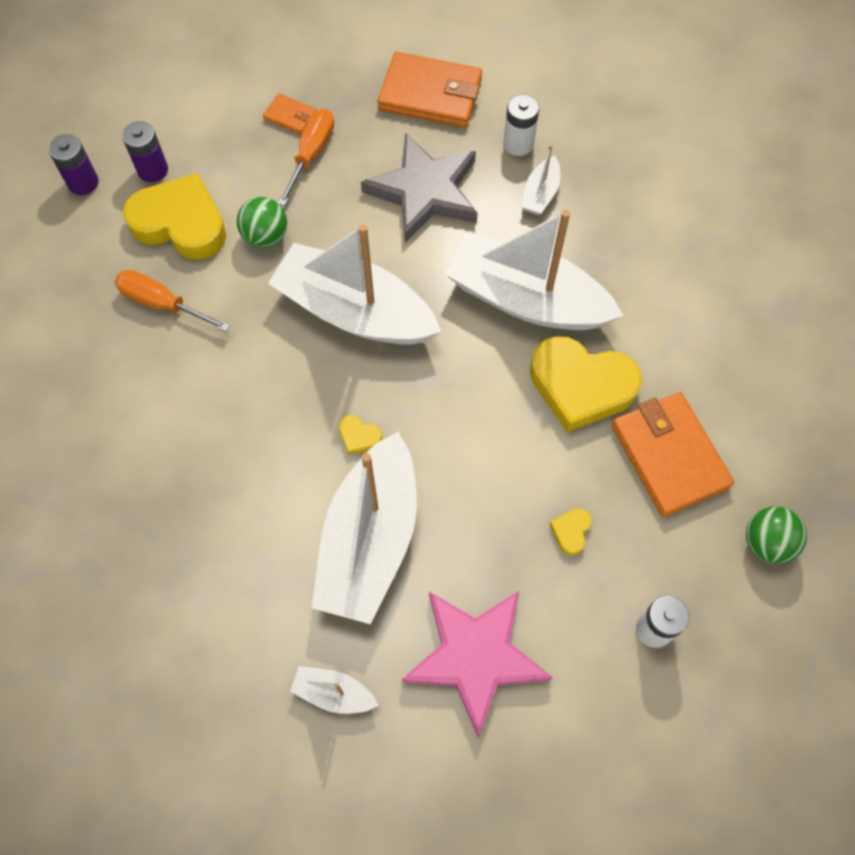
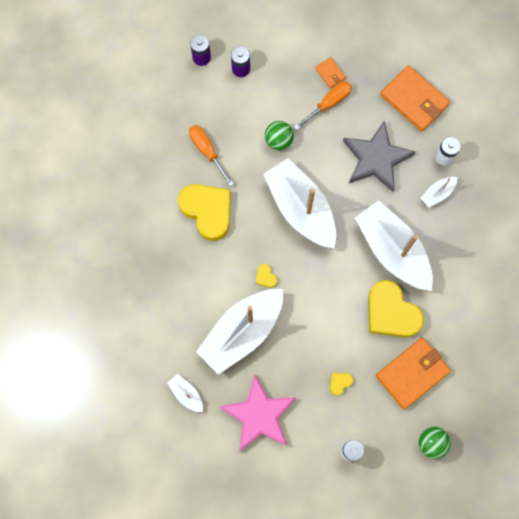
camera: 30 degrees right, 10 degrees up
(180, 223) = (239, 109): yellow heart -> yellow heart (207, 211)
(669, 456) = (412, 373): orange wallet -> orange wallet turned 45 degrees clockwise

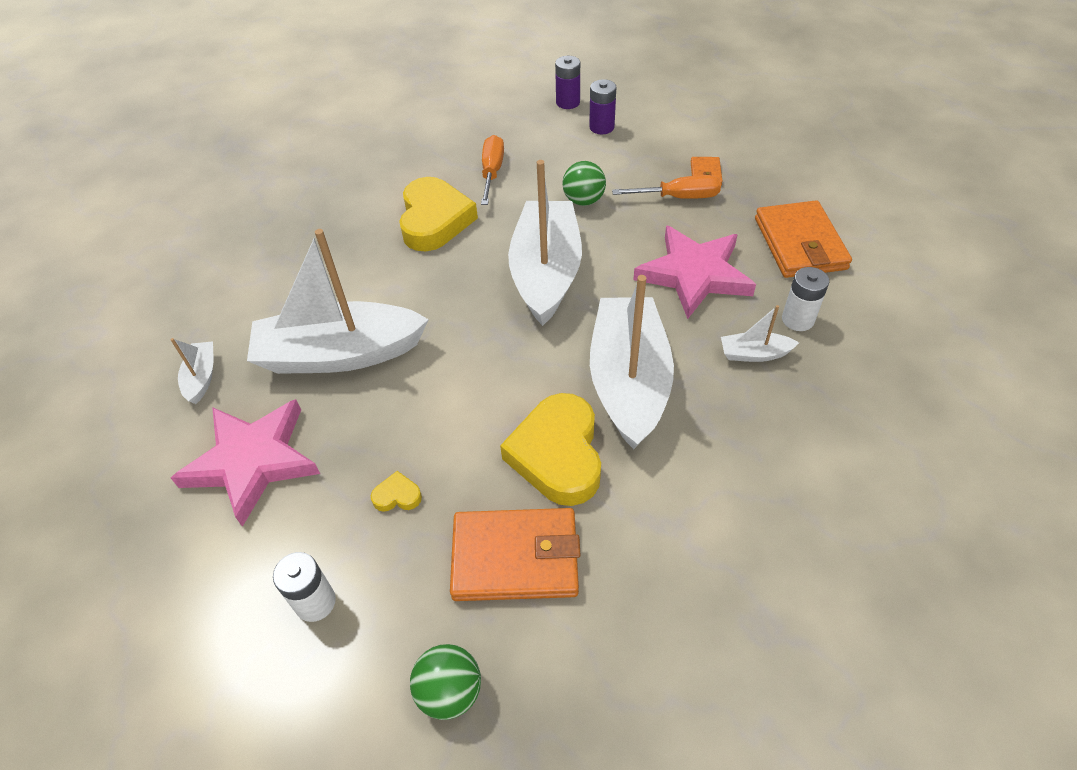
camera: 40 degrees right, 25 degrees down
(265, 277) = (431, 315): yellow heart -> none
(376, 159) = (694, 274): grey star -> pink star

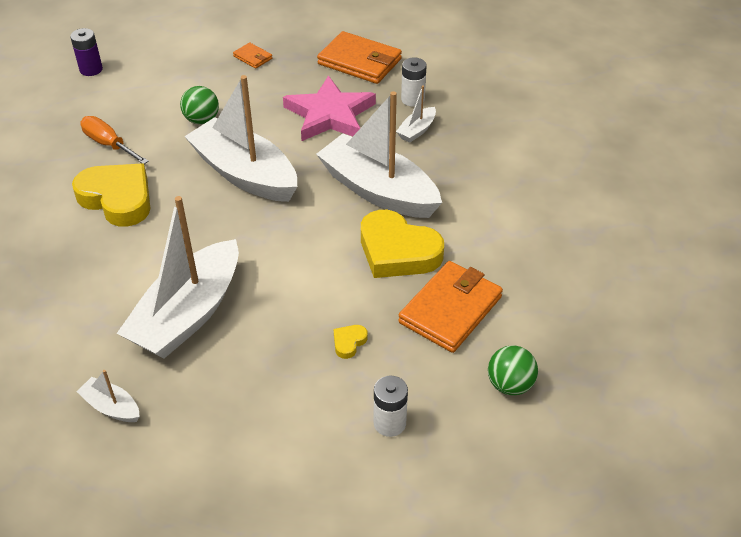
camera: 55 degrees left, 5 degrees down
(252, 461) = (234, 409): pink star -> none
(601, 127) = (142, 70): purple battery -> none
(678, 197) = (257, 81): orange screwdriver -> none

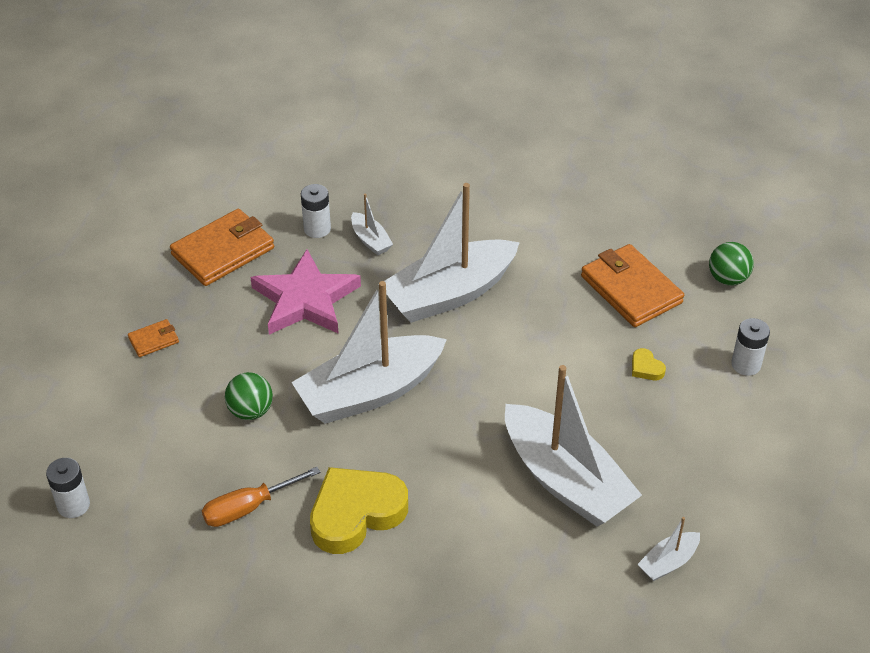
camera: 70 degrees left, 0 degrees up
(91, 69) = (73, 505): purple battery -> white battery
(397, 251) = (542, 303): yellow heart -> none

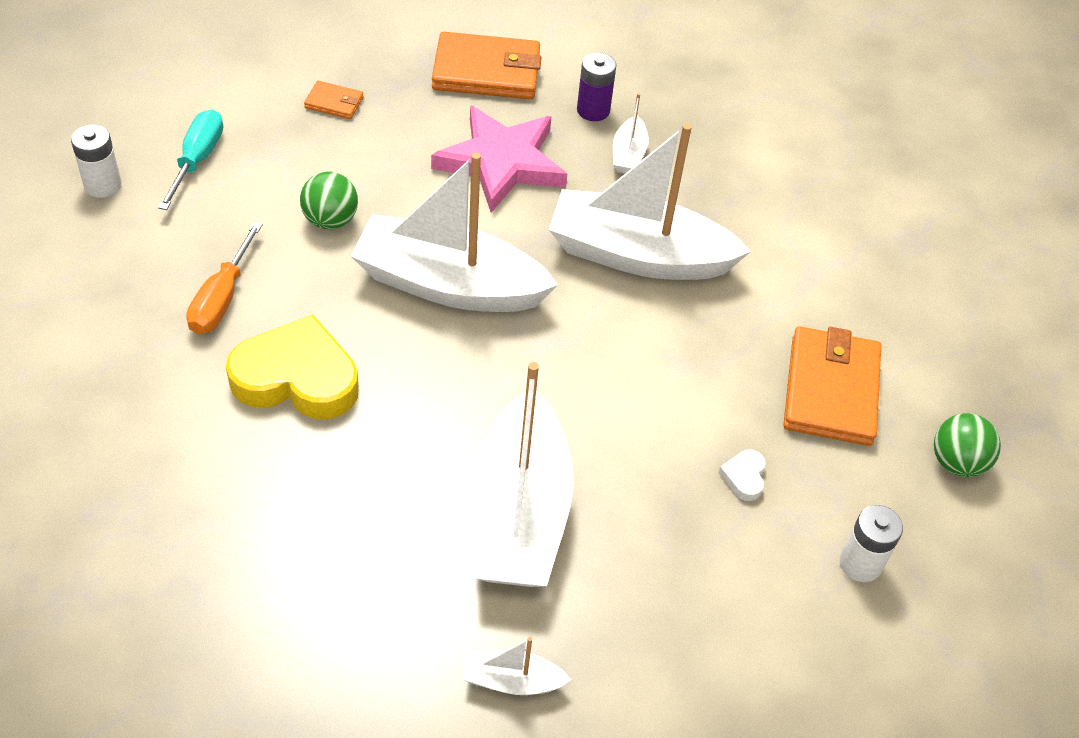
camera: 40 degrees right, 5 degrees up
(114, 441) = (197, 160): none -> turquoise screwdriver
(249, 507) = (222, 298): orange screwdriver -> orange screwdriver turned 90 degrees counterclockwise
(317, 229) = (593, 110): white battery -> purple battery
(646, 368) = (744, 477): yellow heart -> white heart

